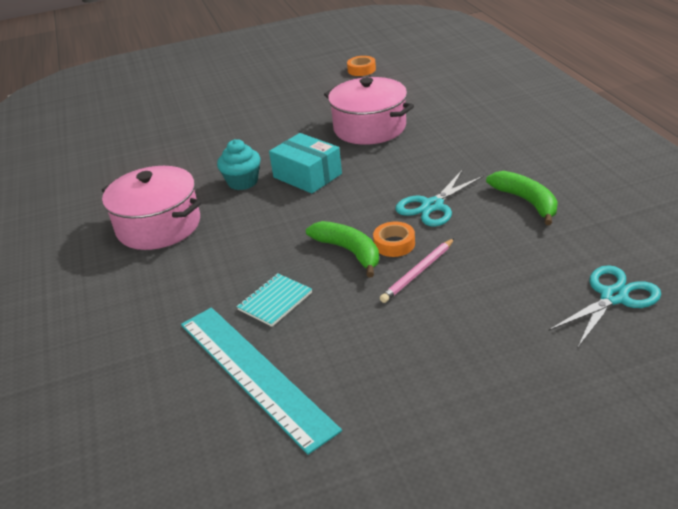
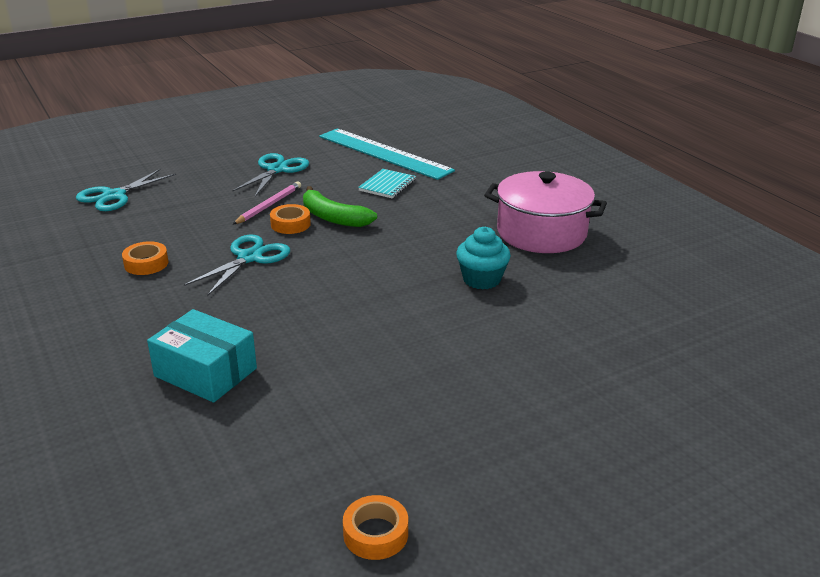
camera: 165 degrees right, 5 degrees down
(307, 175) = (403, 288): turquoise box -> turquoise box (205, 372)
(370, 128) = (333, 365): pink pot -> none
(411, 341) = (276, 170): none -> turquoise scissors
(526, 202) = (146, 264): green banana -> orange tape

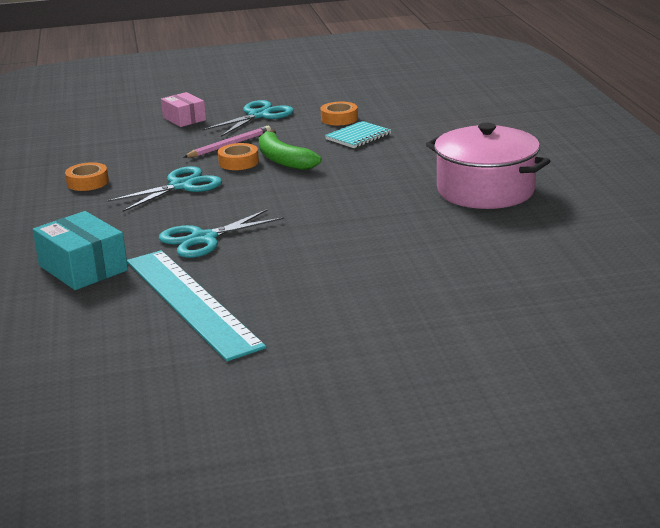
camera: 20 degrees right, 5 degrees down
(114, 196) = (95, 126): turquoise scissors -> turquoise scissors (203, 239)
(204, 179) = (184, 119): none -> pink box
(375, 534) = (143, 397): orange tape -> orange tape (339, 119)
(384, 153) = (377, 108): turquoise ruler -> turquoise ruler (191, 302)
(481, 279) = (389, 224): turquoise cupcake -> none

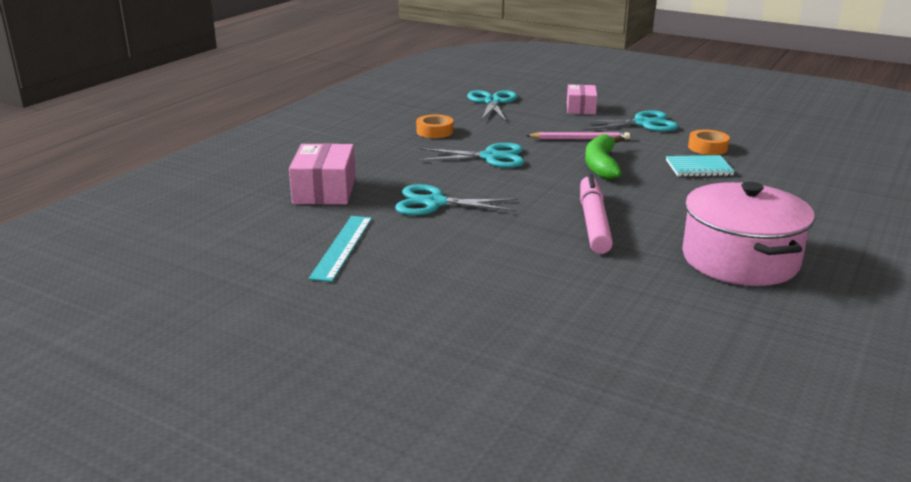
camera: 40 degrees right, 0 degrees up
(83, 268) = (324, 190): turquoise box -> pink box
(92, 139) = (492, 102): none -> turquoise scissors
(191, 302) = (342, 247): turquoise ruler -> turquoise ruler, size x0.59
(238, 162) = (563, 154): orange tape -> none
(351, 204) = (593, 222): none -> pink marker

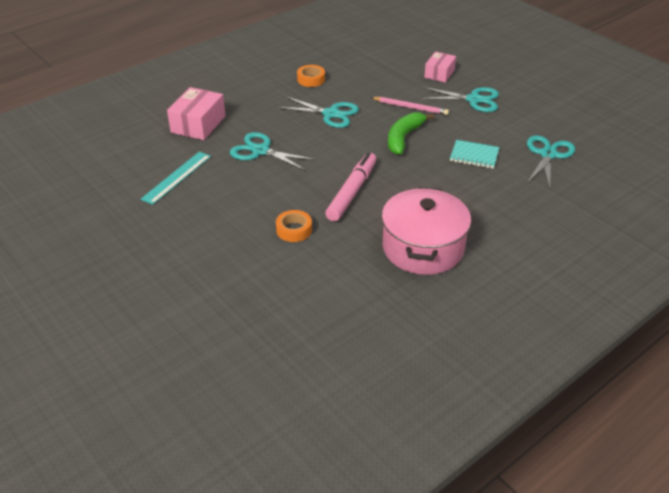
camera: 20 degrees right, 15 degrees up
(492, 102) = (377, 54): turquoise scissors -> turquoise scissors (548, 154)
(707, 148) = (501, 136): orange tape -> orange tape (294, 230)

